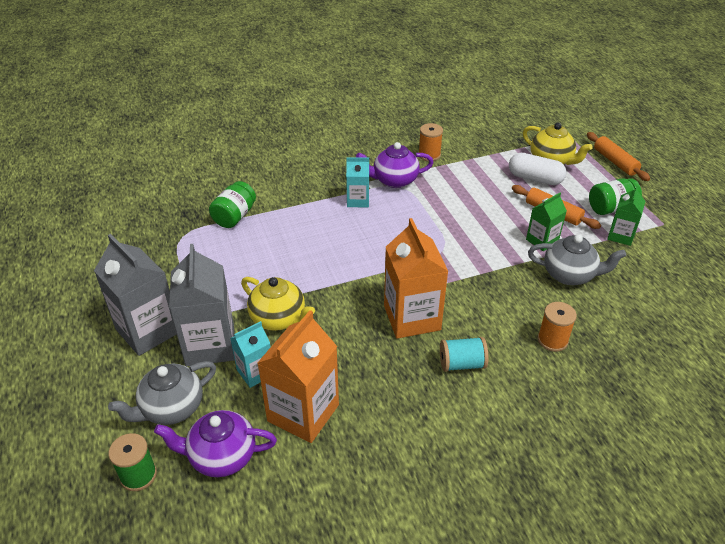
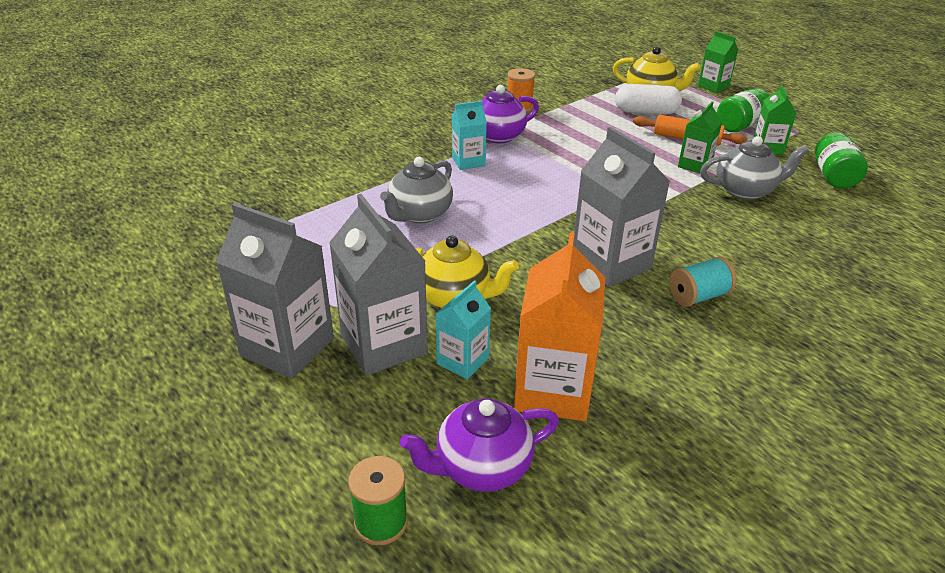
camera: 20 degrees left, 5 degrees down
(172, 408) = (377, 428): grey teapot -> grey teapot (419, 214)
(234, 216) = (326, 202): green jar -> green jar (833, 177)
(412, 318) = (611, 263): orange carton -> grey carton
(552, 340) = (774, 253): orange spool -> none
(615, 162) = (713, 86): orange rolling pin -> green carton

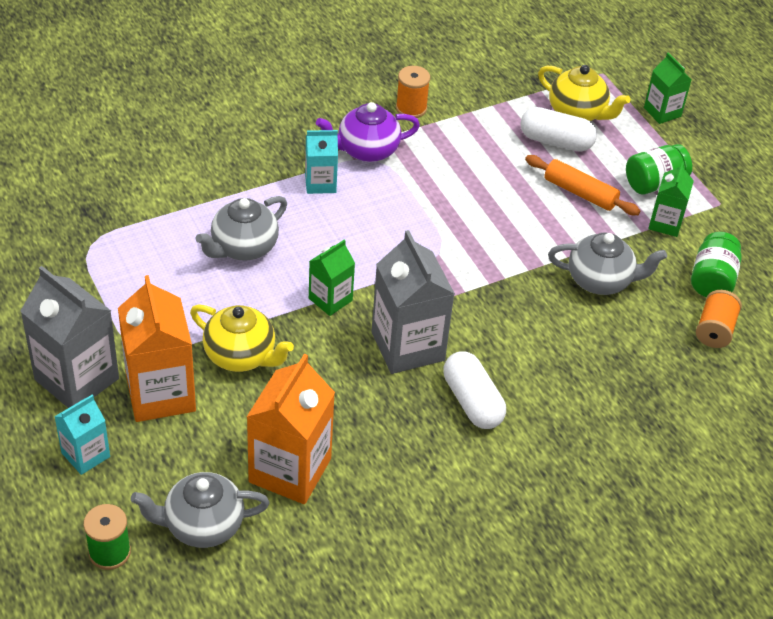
camera: 10 degrees right, 10 degrees up
(383, 344) = (160, 394): grey carton -> orange carton
(462, 361) = (223, 425): turquoise carton -> turquoise carton (85, 455)
(481, 467) = (202, 525): purple teapot -> grey teapot
(694, 165) = (566, 234): green carton -> green carton (330, 299)
(698, 296) = (472, 401): turquoise spool -> white capsule
(864, 209) = (714, 330): none -> orange spool

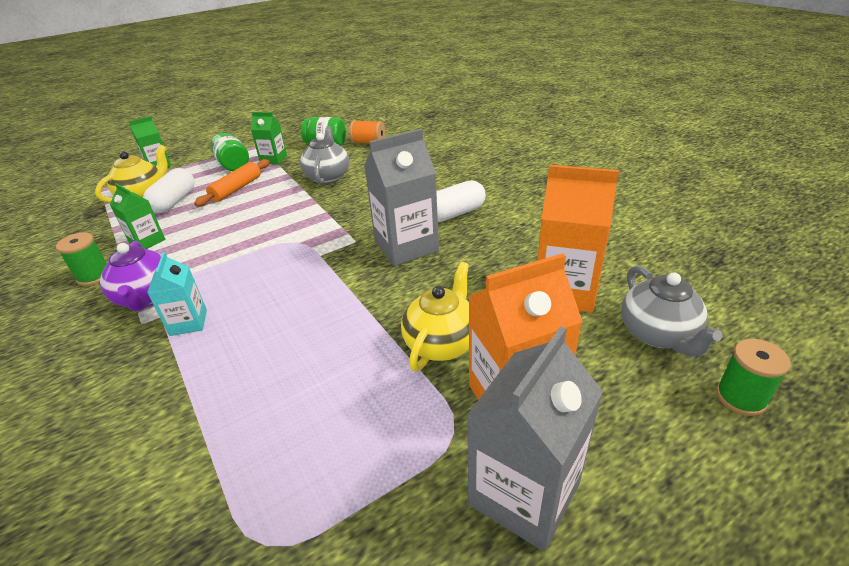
camera: 90 degrees left, 10 degrees down
(85, 455) = (634, 452): turquoise carton -> none
(243, 247) = (282, 367): grey teapot -> none
(330, 299) = (357, 294): green carton -> green carton (147, 241)
(411, 108) = (94, 276): orange spool -> green spool

